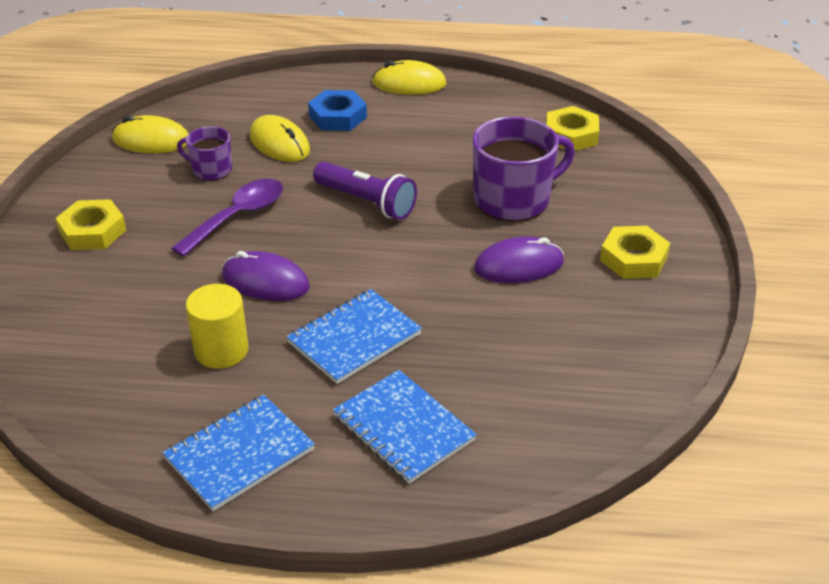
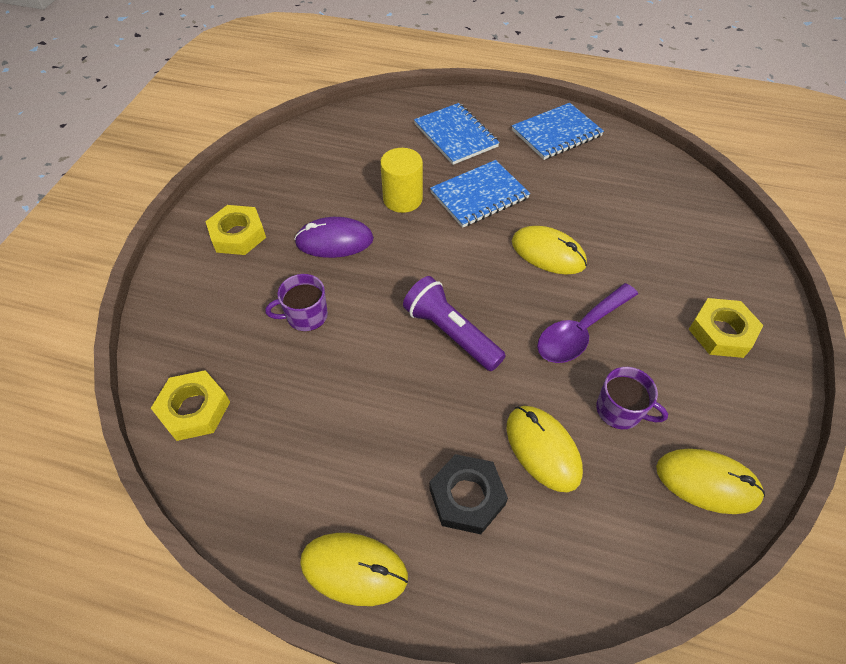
camera: 170 degrees left, 15 degrees up
(221, 350) = (577, 198): yellow cylinder -> yellow cylinder (402, 199)
(265, 281) = (548, 253): purple mouse -> yellow mouse
(337, 116) = (467, 497): blue nut -> black nut
(513, 199) = (306, 316): purple mug -> purple mug, size x0.54

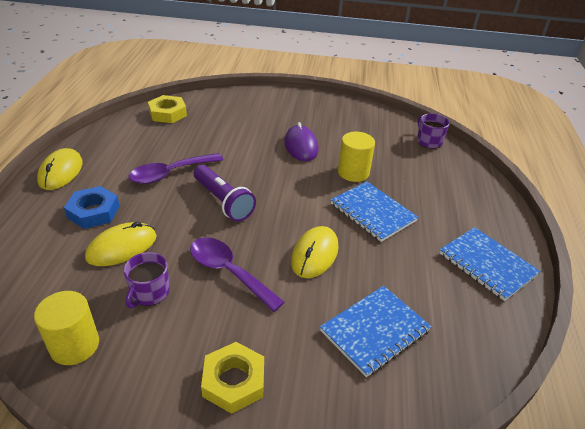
camera: 80 degrees right, 15 degrees down
(238, 235) = (297, 110): yellow nut -> none
(306, 316) = (234, 141): purple mug -> purple mug (429, 141)
(380, 397) = (170, 173): none -> purple spoon
(451, 333) = (223, 201): purple flashlight -> purple flashlight turned 105 degrees clockwise
(456, 135) = (445, 197): blue notebook -> blue notebook (375, 331)
(467, 497) = (93, 212): black nut -> blue nut
(707, 482) = (75, 345): yellow mouse -> yellow cylinder

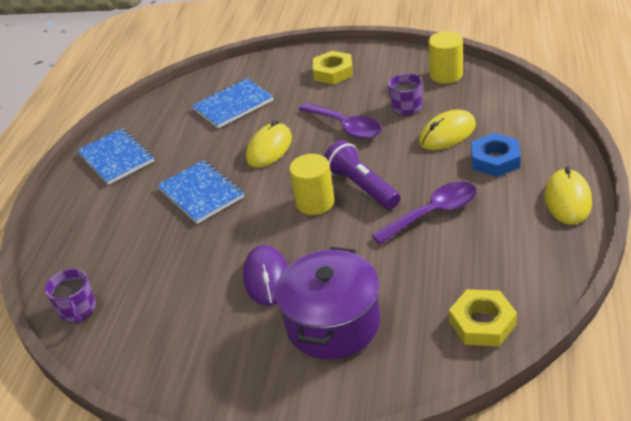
camera: 170 degrees left, 0 degrees up
(256, 120) = (333, 323): none -> purple pot
(353, 172) = (206, 242): yellow cylinder -> yellow cylinder (315, 202)

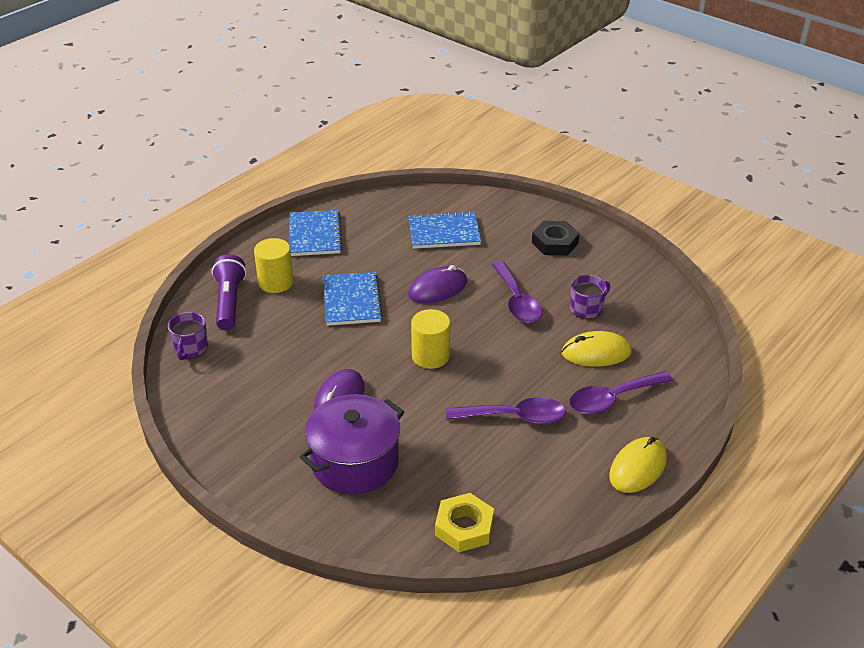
camera: 25 degrees right, 0 degrees up
(269, 148) = (437, 288): yellow mouse -> purple mouse
(333, 72) = (555, 243): yellow nut -> black nut
(362, 187) = (479, 363): purple flashlight -> purple flashlight (229, 302)
(446, 75) = (651, 295): yellow cylinder -> yellow cylinder (276, 282)
(495, 160) = (612, 399): blue nut -> purple spoon

